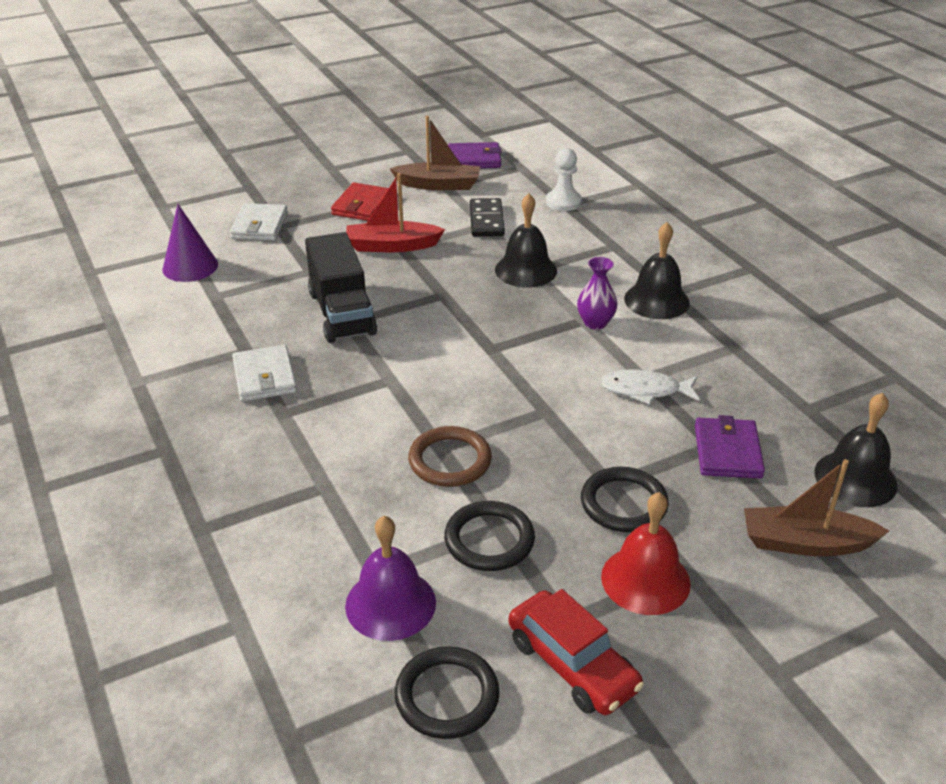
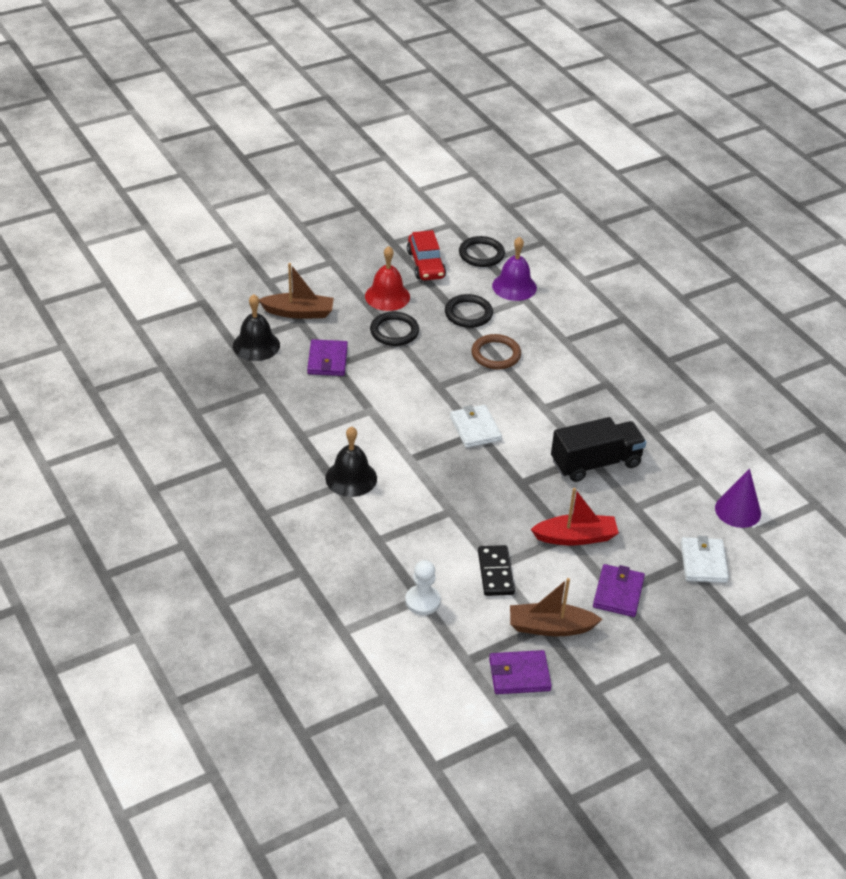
camera: 175 degrees right, 5 degrees up
(264, 377) = (630, 409): white wallet -> white wallet (475, 429)
(342, 313) = (595, 463): black truck -> black truck turned 90 degrees clockwise
(362, 205) = (618, 593): red wallet -> purple wallet
(526, 270) = (456, 509): black bell -> none
(572, 664) = (425, 264): red car -> red car turned 150 degrees counterclockwise
(595, 323) = (401, 455): purple vase -> none
(645, 390) = (372, 400): white fish -> none

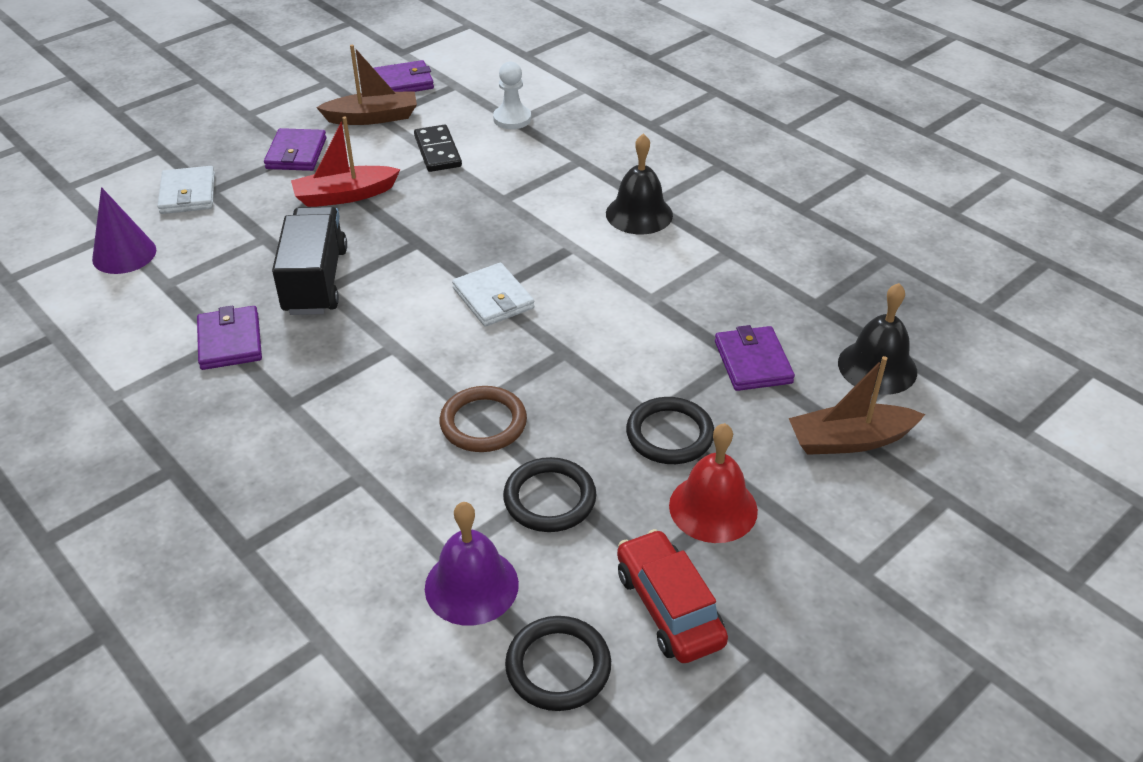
camera: 170 degrees right, 0 degrees up
(595, 463) = (315, 281): black truck -> black truck turned 120 degrees clockwise
(648, 428) = (230, 341): none -> purple wallet

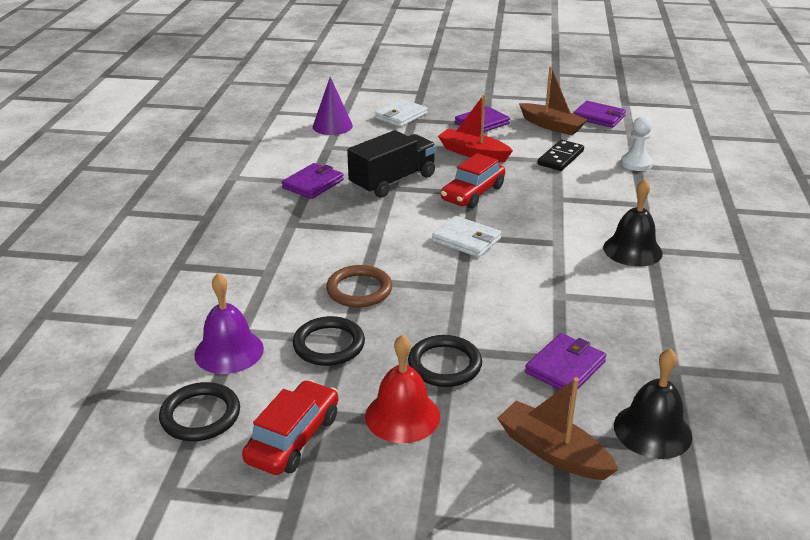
camera: 50 degrees right, 10 degrees down
(418, 243) = (473, 193): none -> red car
(493, 298) = (466, 240): white wallet -> white wallet turned 75 degrees counterclockwise

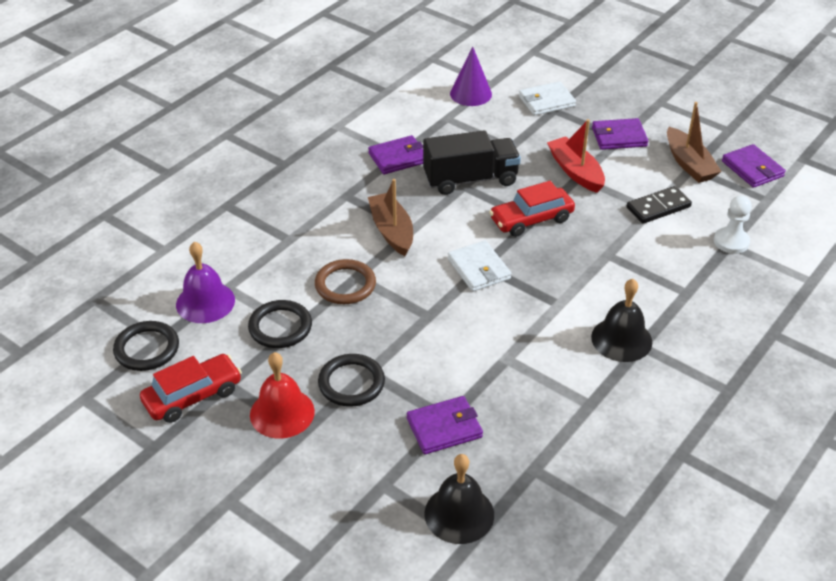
camera: 30 degrees right, 10 degrees up
(552, 452) = (364, 494): brown boat -> brown boat (392, 231)

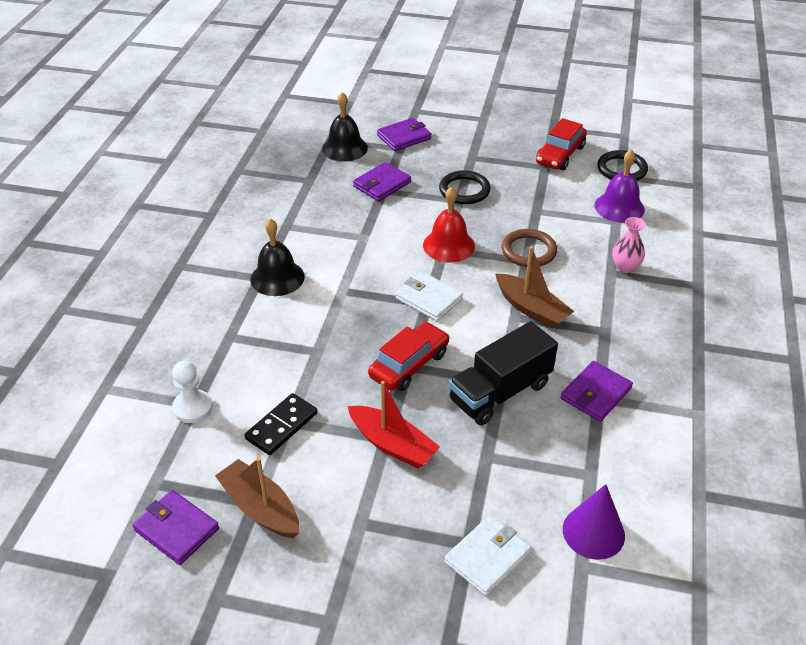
camera: 155 degrees right, 0 degrees up
(271, 240) = (625, 267): none -> pink vase
(280, 327) = (547, 208): black ring -> none
(282, 413) = (494, 163): red bell -> red bell (448, 245)
(619, 137) = (363, 523): purple wallet -> purple wallet (404, 137)

